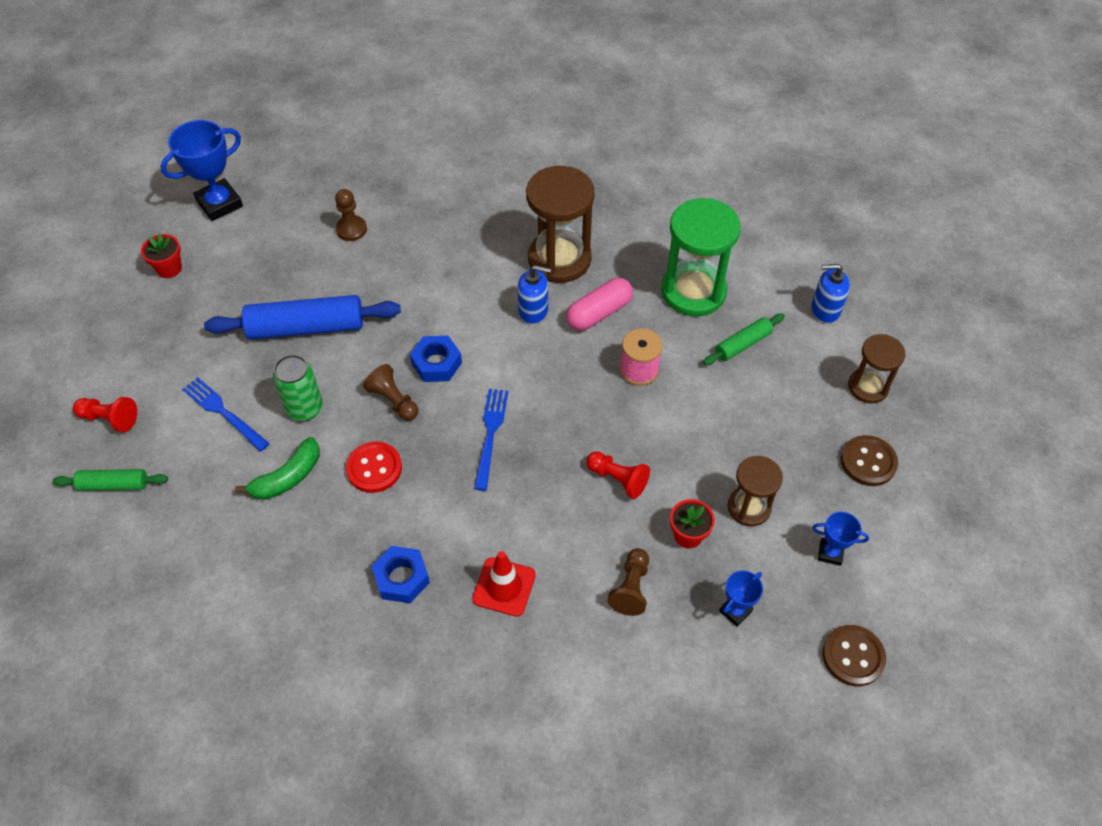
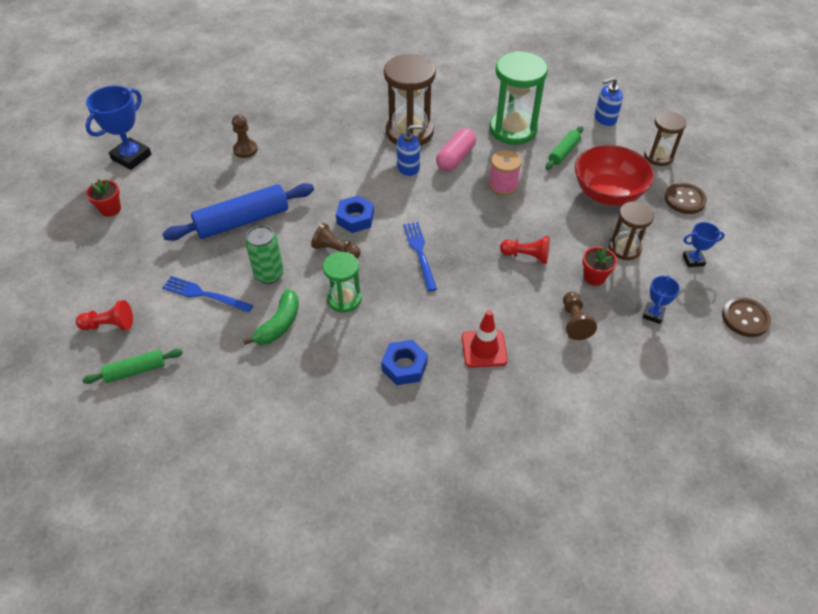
camera: 20 degrees left, 5 degrees down
(374, 468) = (344, 299): red button -> green hourglass
(769, 421) = (607, 193): none -> red bowl

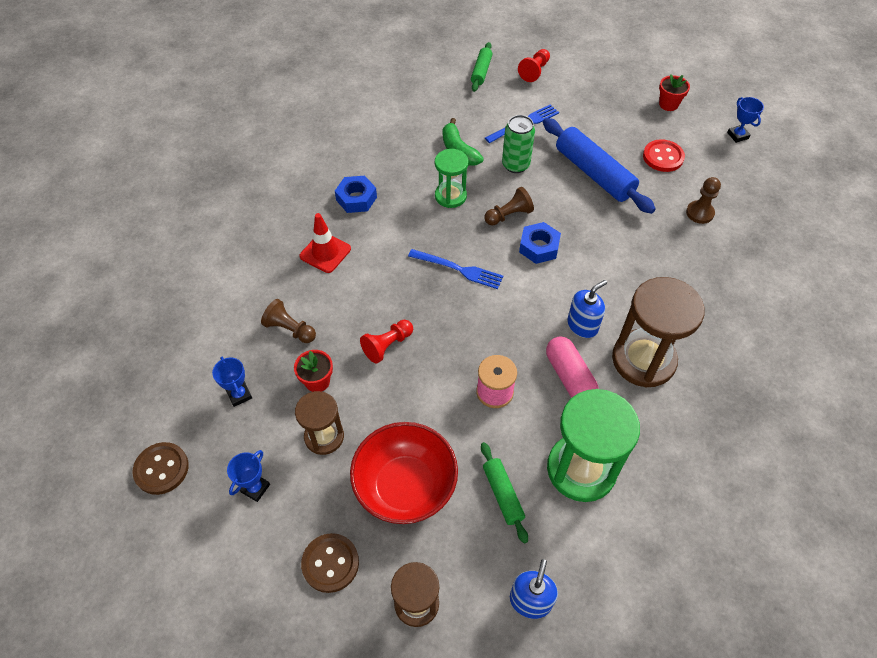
camera: 125 degrees right, 5 degrees up
(131, 157) = (737, 135): blue trophy -> blue trophy, size x0.53
(190, 189) = (663, 157): none -> red button
(242, 221) = (594, 173): blue rolling pin -> blue rolling pin turned 45 degrees counterclockwise
(408, 168) = (582, 325): blue soap dispenser -> blue soap dispenser turned 150 degrees counterclockwise

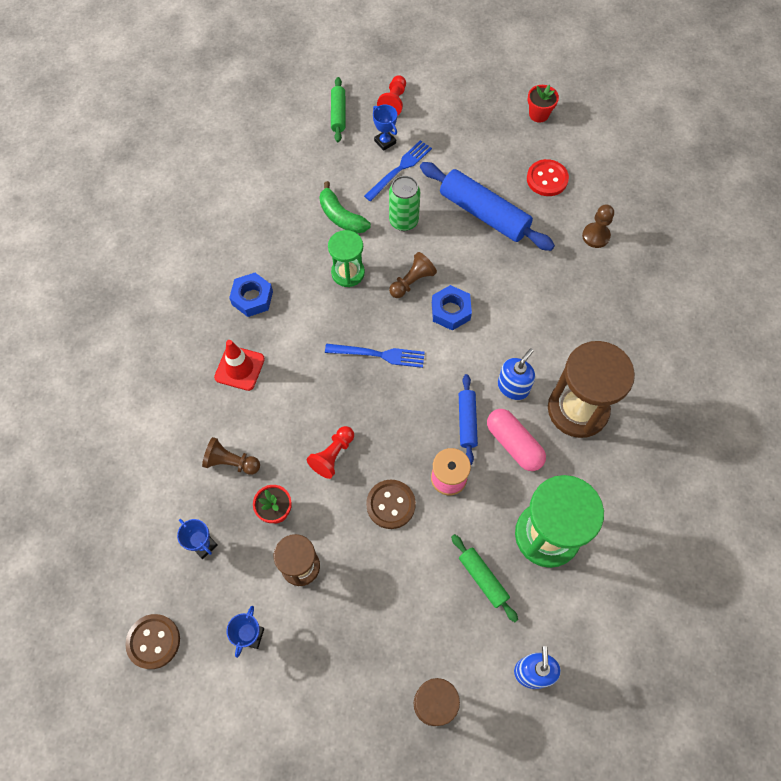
camera: 15 degrees left, 10 degrees up
(330, 563) = (345, 688): brown button -> brown button (391, 504)
(405, 486) = (392, 595): red bowl -> none
(527, 346) = (467, 421): none -> blue rolling pin
(737, 135) = (614, 137): blue trophy -> blue trophy (385, 142)

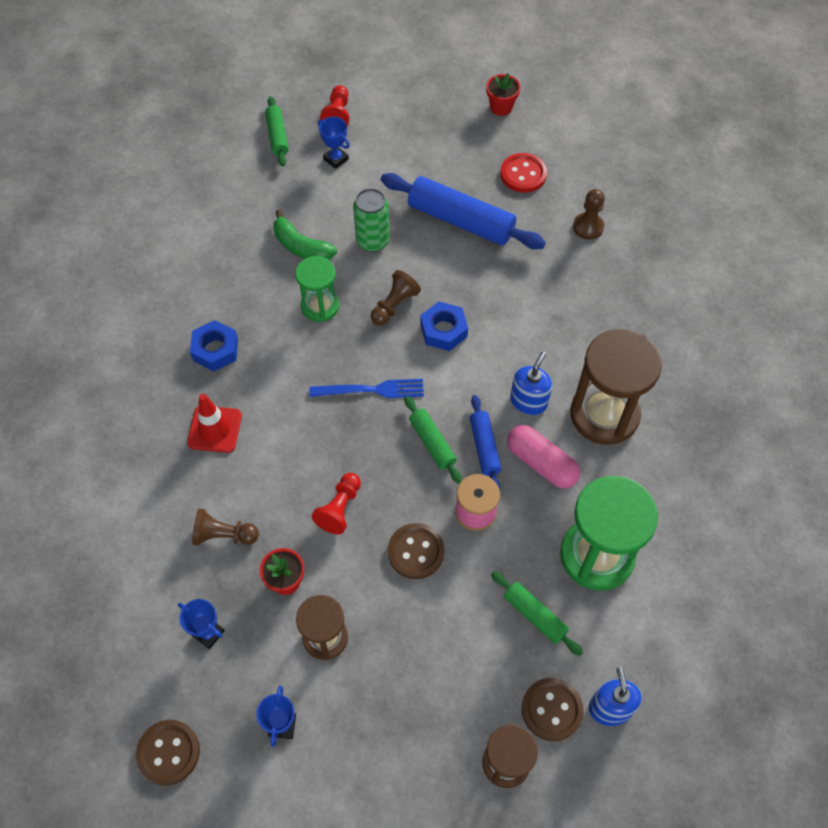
camera: 10 degrees left, 5 degrees down
(400, 169) = (358, 186): blue fork -> none
(422, 410) = (432, 443): none -> green rolling pin
(482, 664) = (552, 710): none -> brown button

